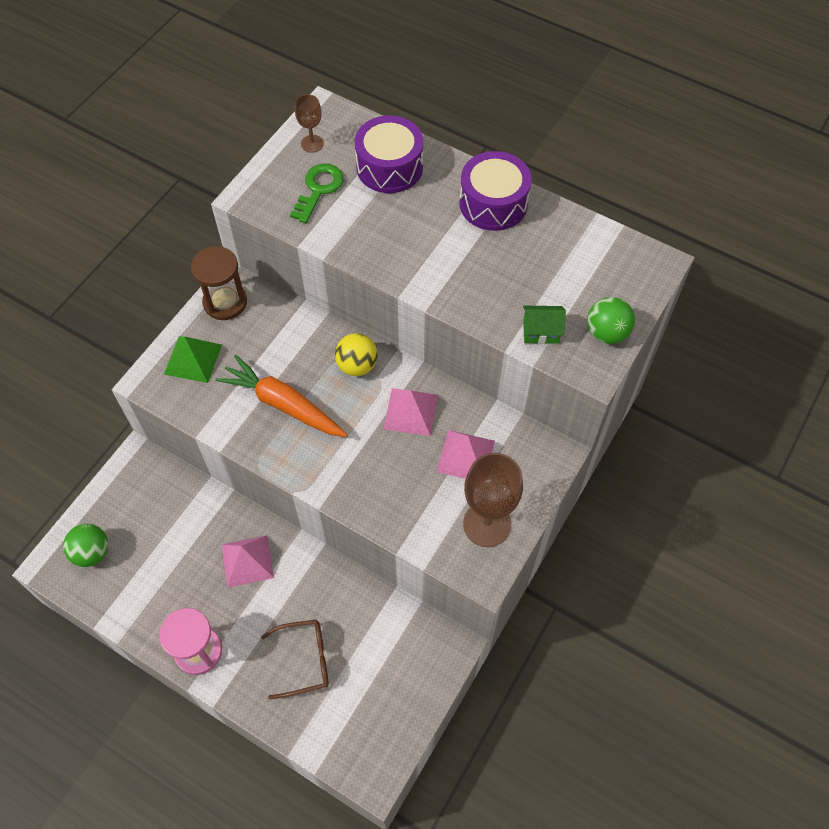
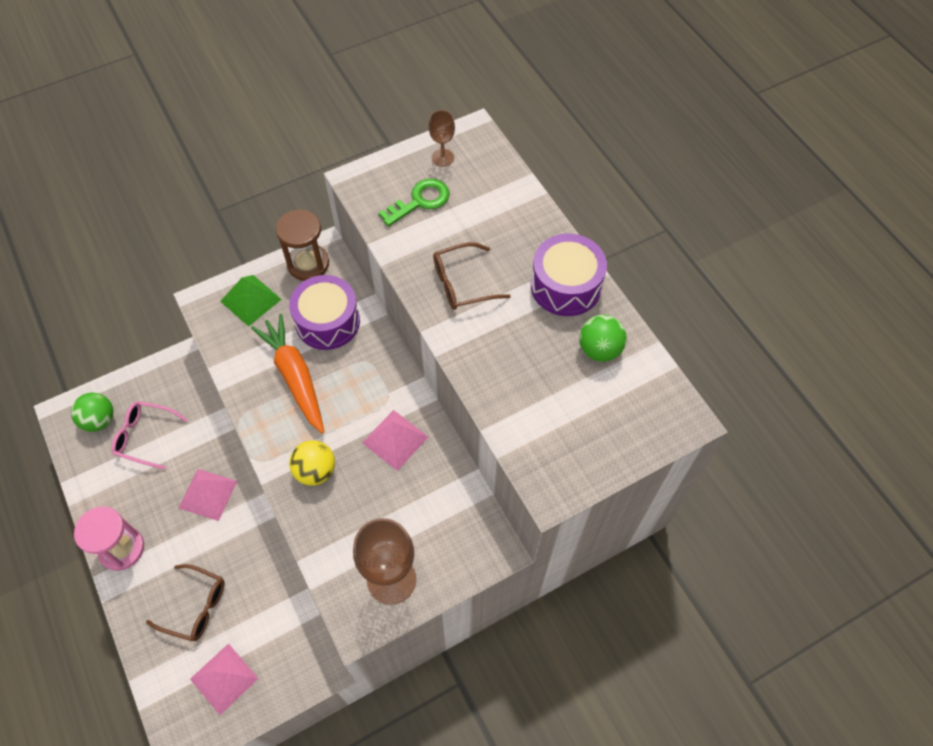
camera: 30 degrees right, 0 degrees up
(149, 543) = (145, 436): none -> pink glasses
(357, 365) = (378, 374): yellow ball -> yellow ball (315, 471)
(389, 167) = (495, 209): purple drum -> purple drum (327, 321)
(405, 241) = (462, 283): none -> brown glasses
(466, 456) = (415, 506): pink pyramid -> pink pyramid (224, 678)
(541, 332) = (526, 429): green house -> none
(606, 333) = (588, 462): green ball -> green ball (599, 349)

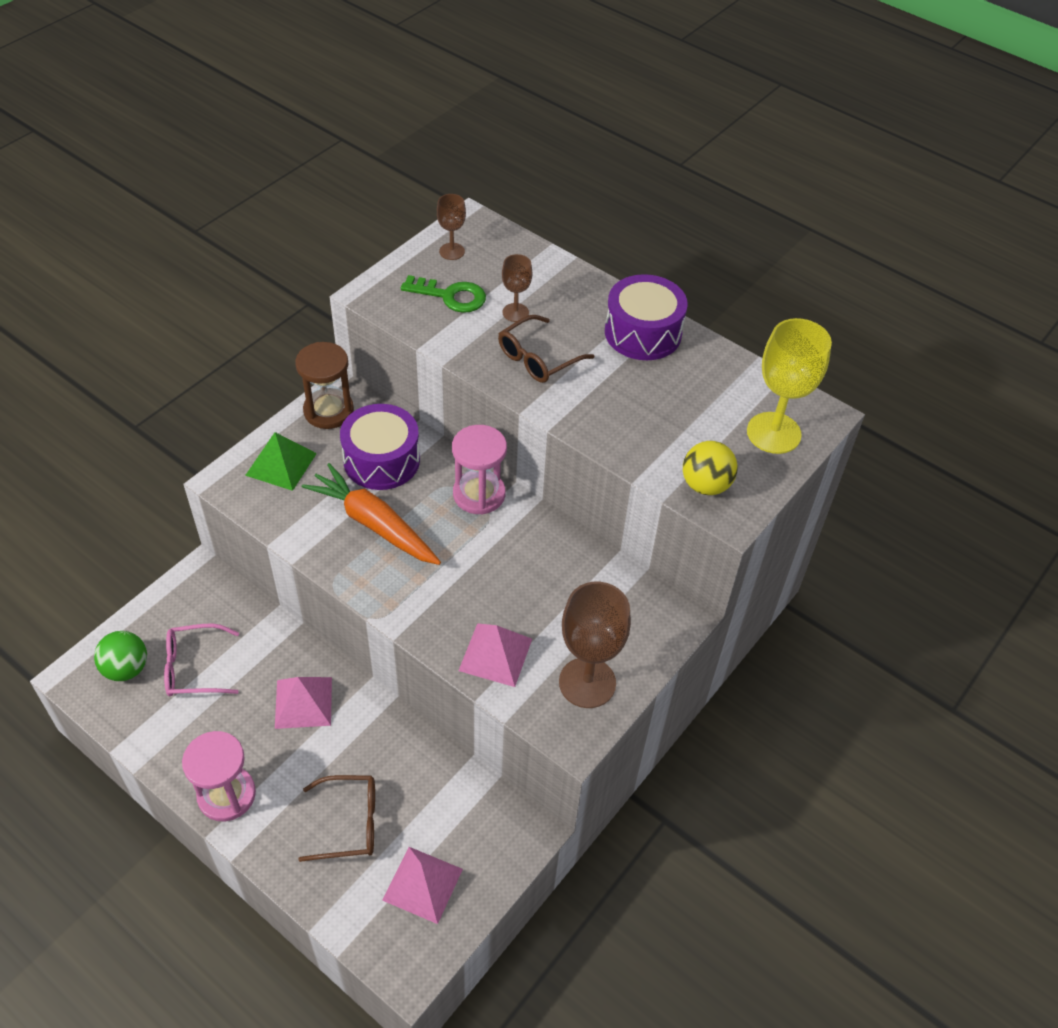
camera: 25 degrees left, 10 degrees down
(315, 471) = (447, 607): yellow ball -> yellow ball (705, 485)
(388, 378) = (479, 494): none -> pink hourglass
(395, 439) = (518, 550): pink pyramid -> pink pyramid (495, 654)
(420, 201) = (450, 296): green key -> green key turned 75 degrees clockwise
(466, 233) = (515, 312): none -> brown goblet
(599, 349) = (707, 379): green ball -> none
(631, 423) = (773, 433): none -> yellow goblet

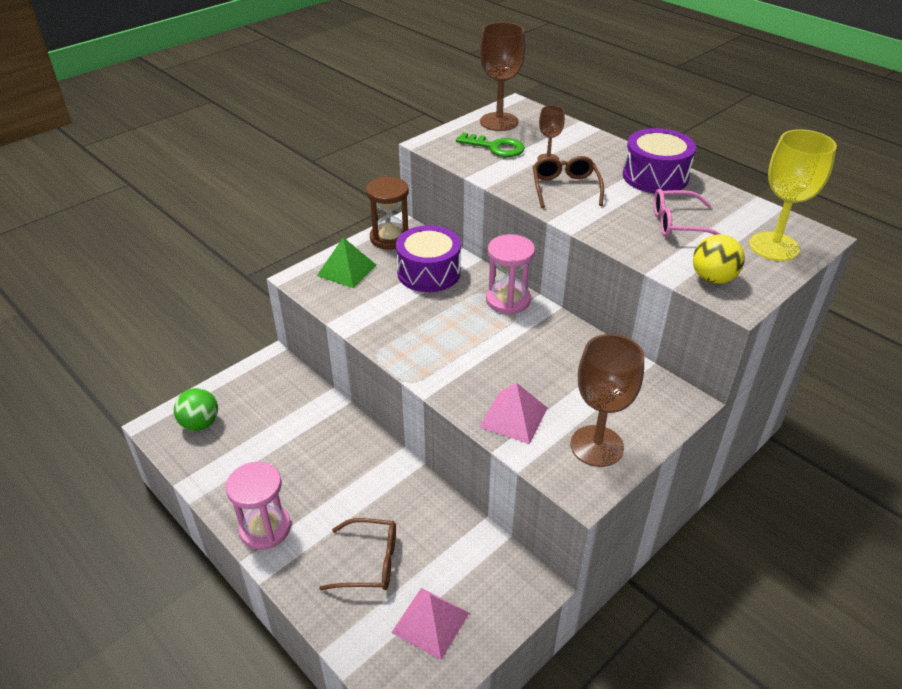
camera: 10 degrees right, 10 degrees down
(194, 668) = (255, 427): pink glasses -> pink glasses (678, 224)
(303, 702) = (342, 461): pink pyramid -> none
(374, 524) = (417, 315): orange carrot -> none
(452, 251) = (499, 122): brown goblet -> brown goblet, size x1.89
(538, 358) = (565, 188): brown glasses -> brown glasses turned 120 degrees clockwise

